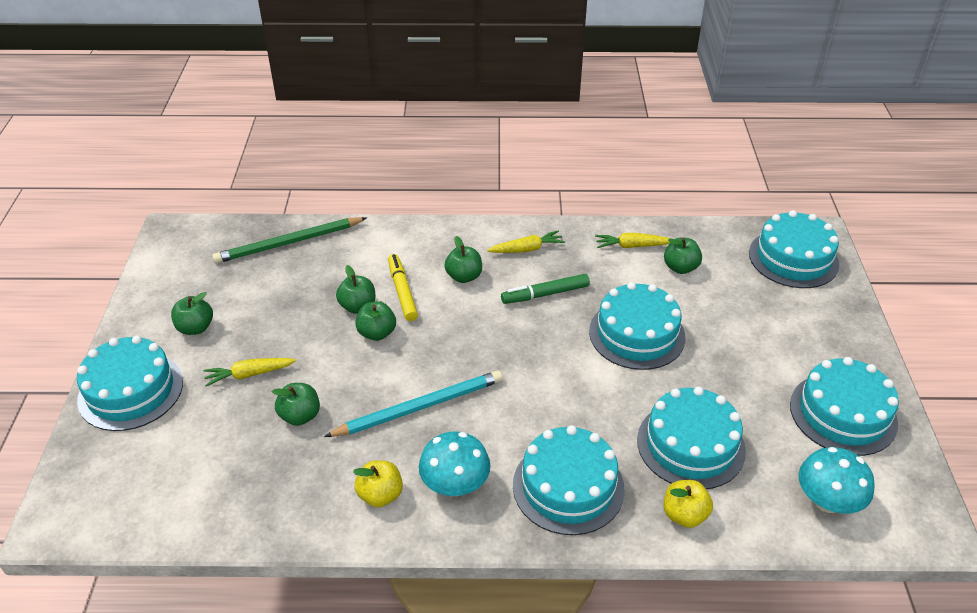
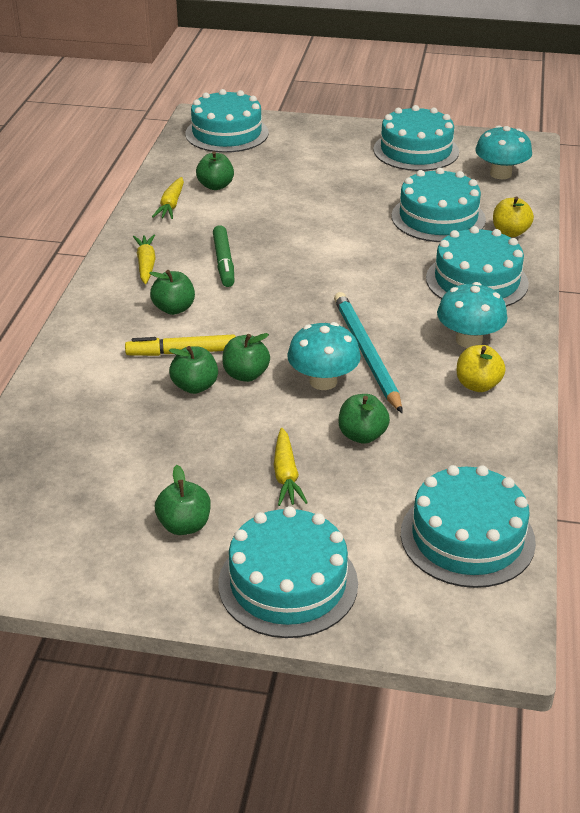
camera: 80 degrees left, 5 degrees down
(289, 243) = (43, 439): green pencil -> none
(373, 382) = (323, 381): none -> turquoise mushroom
(637, 334) = (299, 221): turquoise cake -> turquoise cake (467, 537)

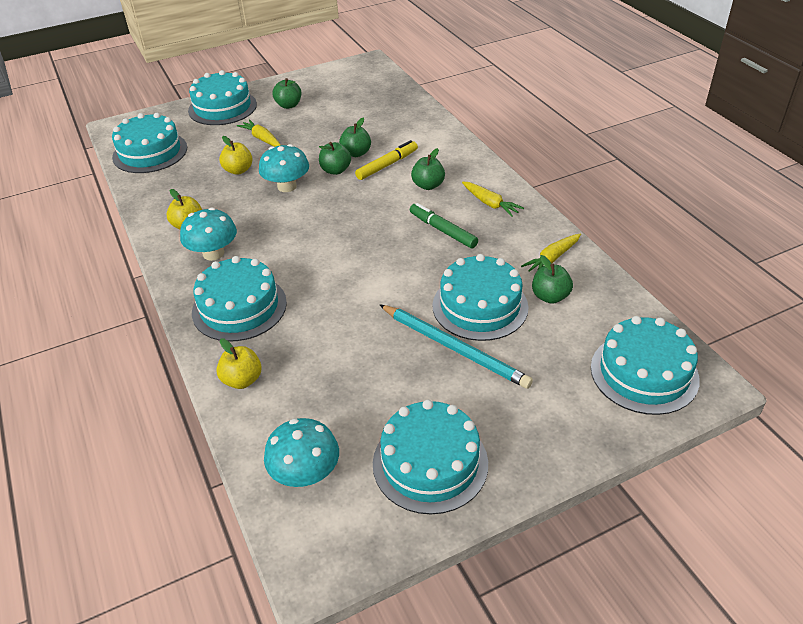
camera: 145 degrees right, 5 degrees up
(171, 205) = (552, 258): yellow carrot -> yellow carrot turned 105 degrees counterclockwise
(362, 435) = (238, 170): green apple -> yellow apple
(366, 353) = (276, 213): turquoise pencil -> turquoise pencil (454, 348)
(438, 218) = (322, 363): turquoise cake -> turquoise cake (480, 306)

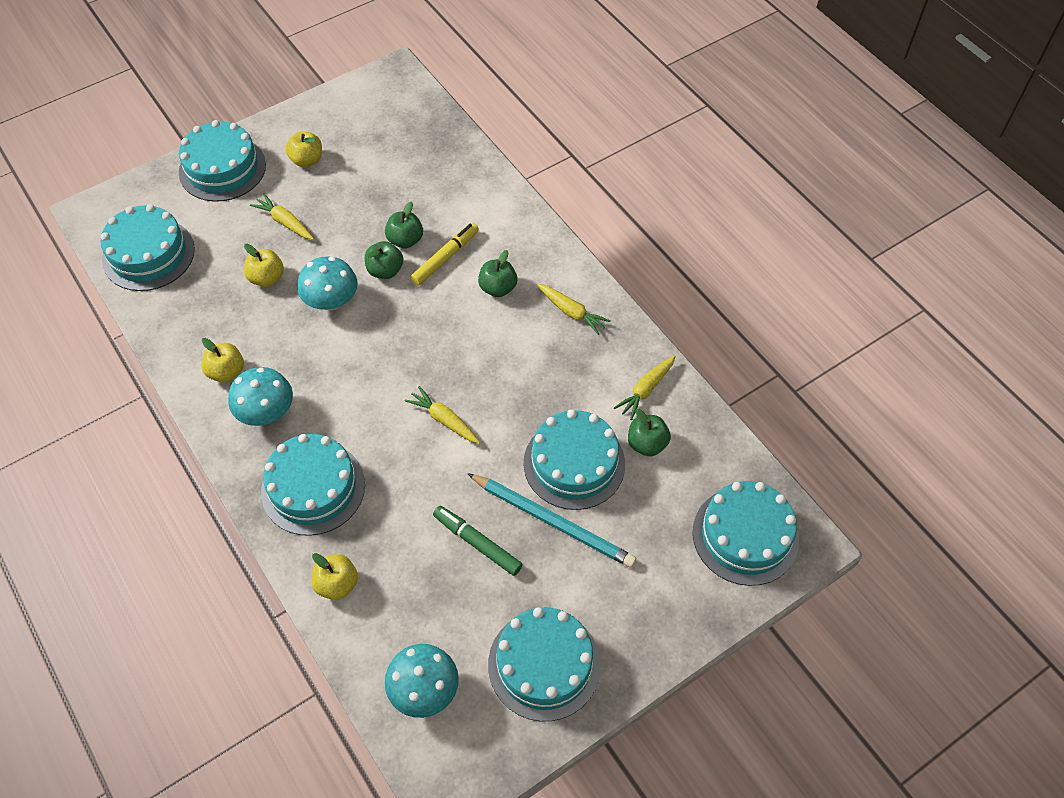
camera: 10 degrees left, 15 degrees up
(288, 105) = (307, 160): green apple -> yellow apple
(366, 268) = (444, 420): none -> yellow carrot
(442, 230) = (522, 357): green marker -> green marker (477, 543)

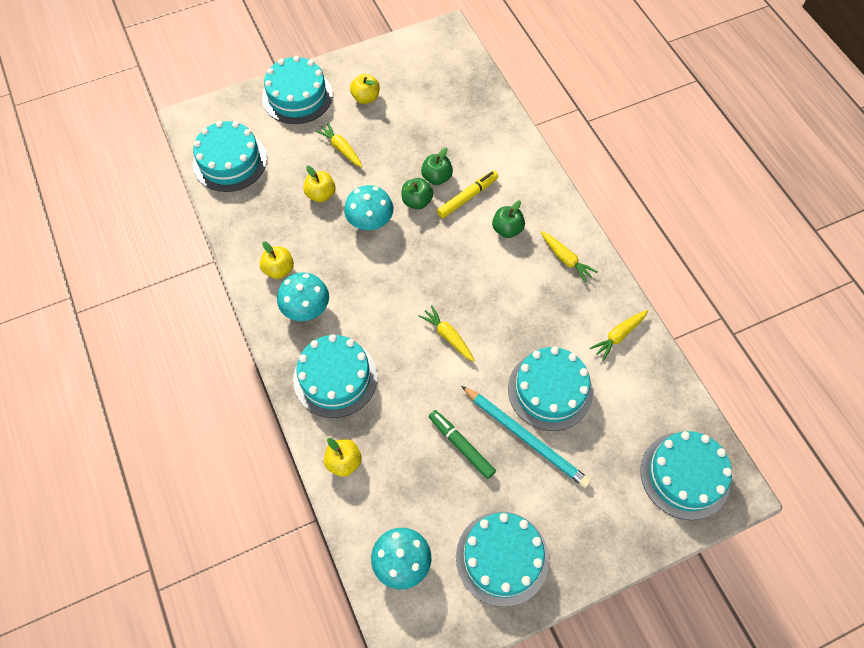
camera: 10 degrees right, 5 degrees up
(647, 444) = (613, 383): green apple -> none

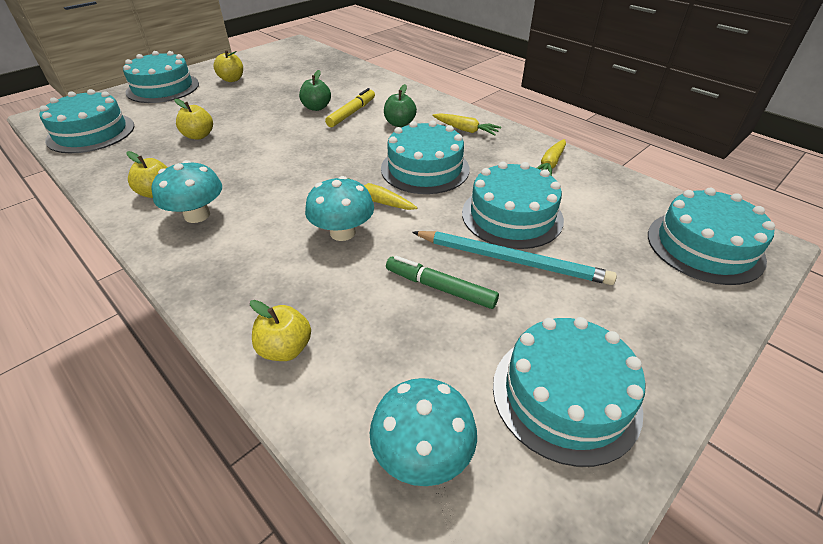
camera: 20 degrees left, 20 degrees down
(335, 378) = (249, 265): turquoise cake -> turquoise cake (425, 168)
(341, 149) = (215, 107): yellow carrot -> none
(370, 221) = (258, 142): turquoise mushroom -> turquoise mushroom (342, 232)
(417, 201) = (303, 123): green apple -> none

